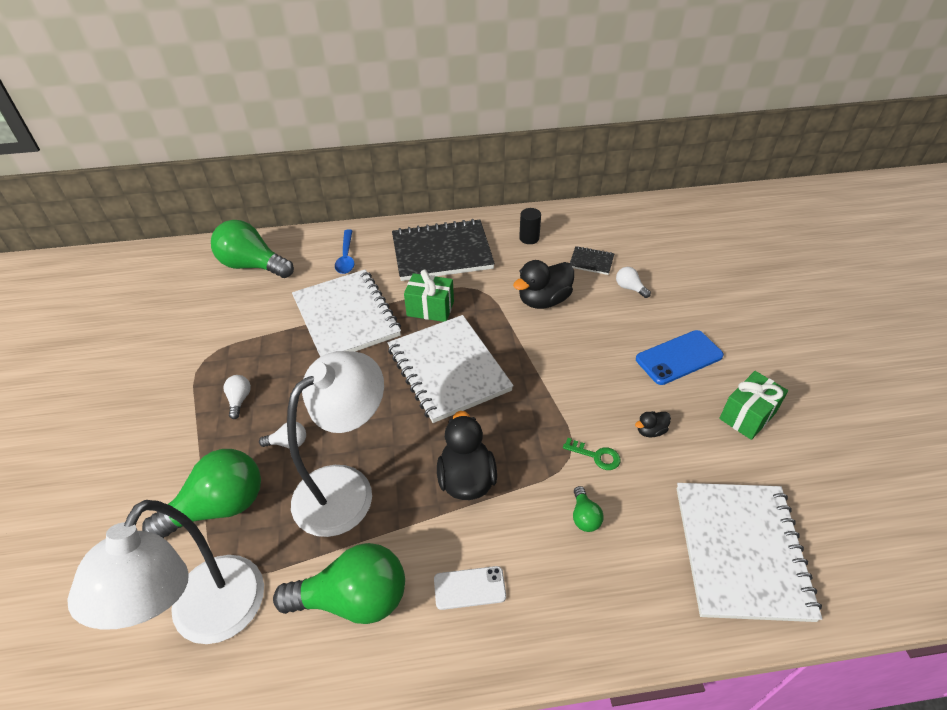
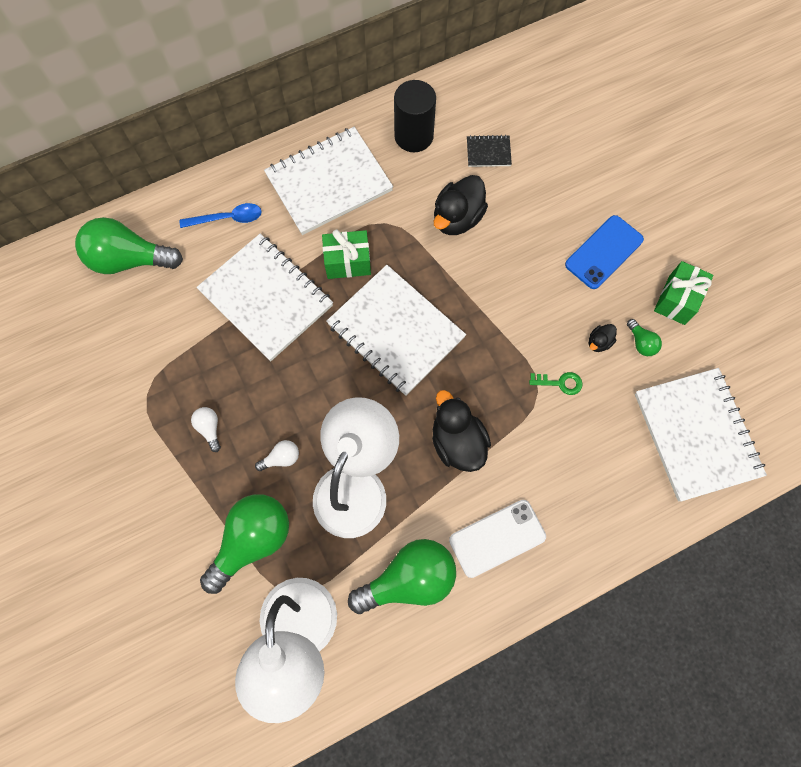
camera: 20 degrees left, 25 degrees up
(346, 257) = (227, 218): blue spoon -> blue spoon turned 75 degrees counterclockwise
(442, 252) = (328, 182): black notebook -> white notebook
(469, 588) = (497, 538): white phone -> white phone, size x1.54
(529, 238) = (414, 136): black cylinder -> black cylinder, size x1.76
(584, 516) = (567, 445): green light bulb -> green light bulb (641, 343)
(630, 288) = (536, 178): white light bulb -> none

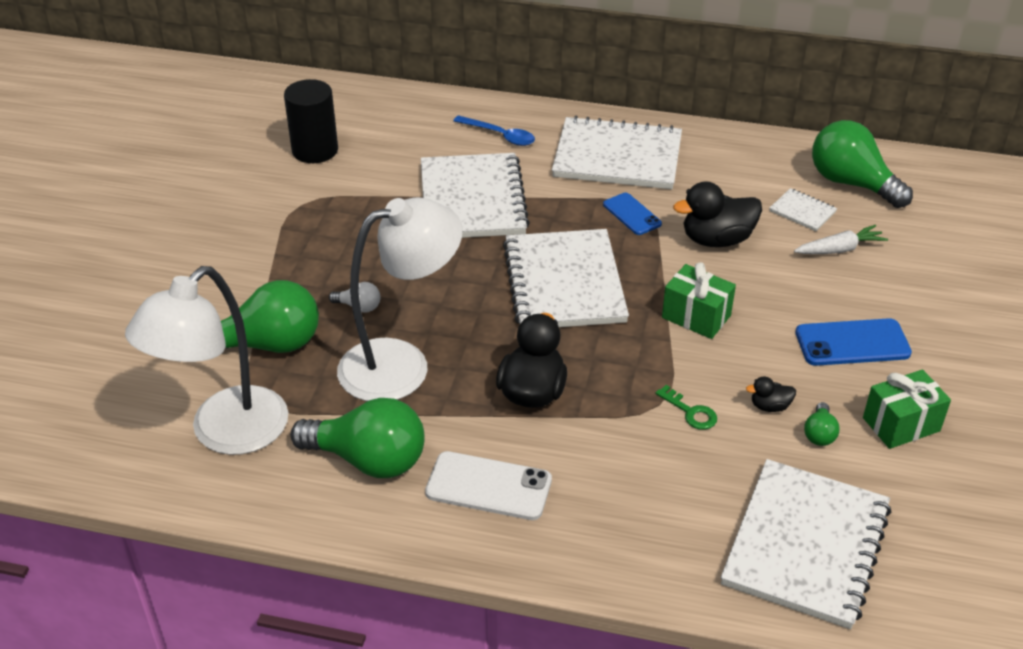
camera: 40 degrees right, 30 degrees down
(129, 260) = (389, 120): green light bulb -> green light bulb (851, 183)
(209, 428) = (324, 253): white light bulb -> none
(348, 262) = (573, 215): green gift -> green gift (696, 316)
(385, 233) = (632, 214): none -> blue phone
(414, 136) = (736, 166): black cylinder -> black cylinder (315, 150)
(488, 152) = (802, 211): black notebook -> white notebook
(536, 172) = (840, 249): none -> white carrot

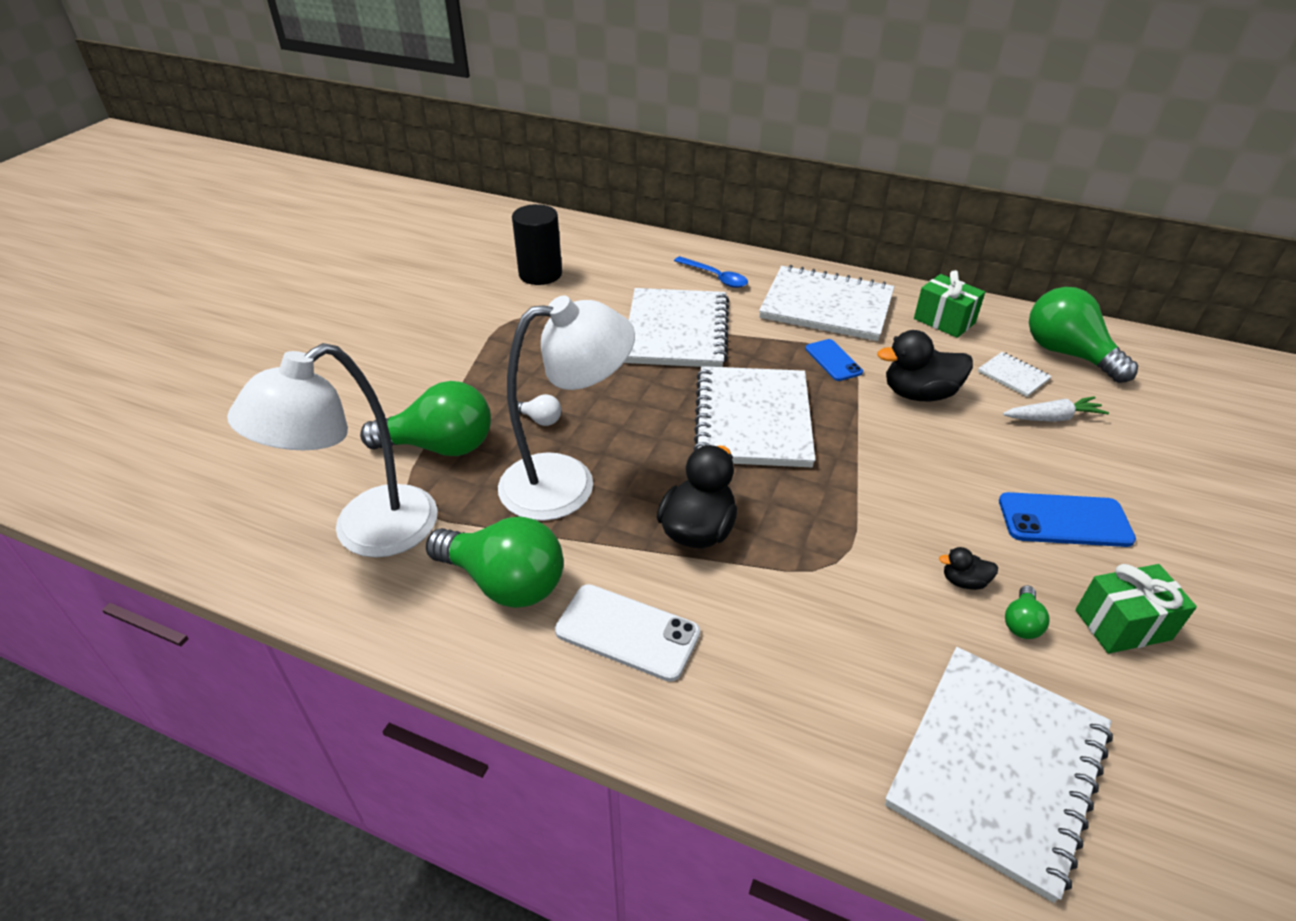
camera: 10 degrees right, 0 degrees up
(690, 412) = (870, 576): green key -> none
(696, 316) = (888, 470): green gift -> green gift (944, 321)

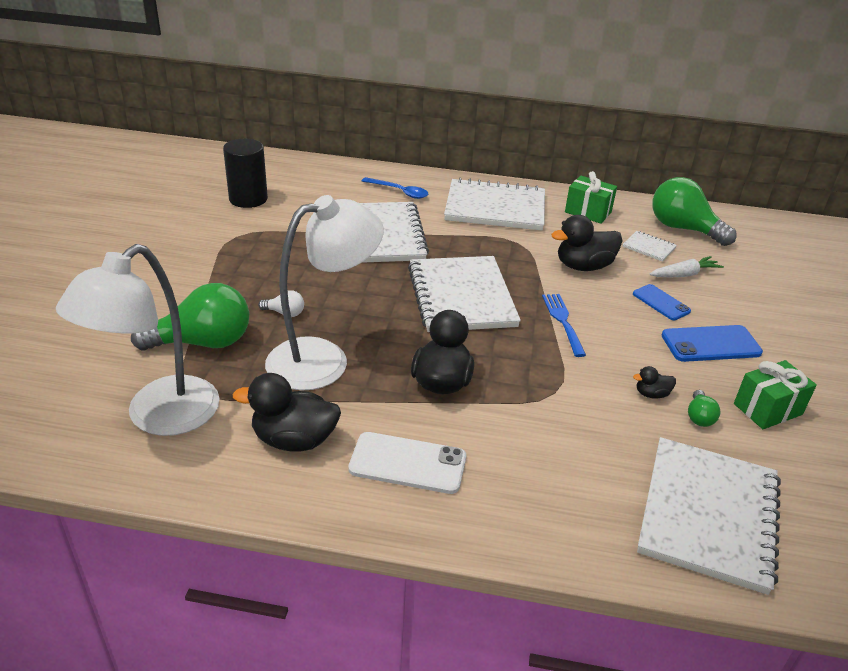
camera: 15 degrees left, 5 degrees down
(504, 582) = (294, 440): green light bulb -> black duck
(833, 360) = (512, 247): blue phone -> blue phone (661, 302)
(872, 466) = (563, 321): none -> blue fork

